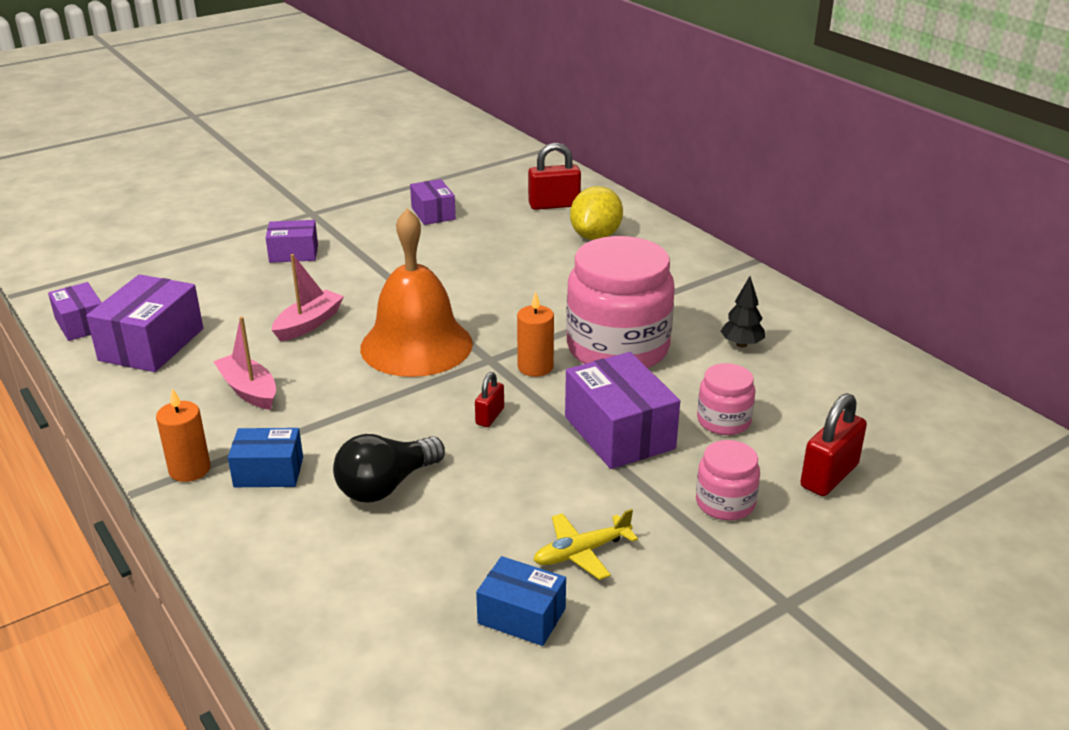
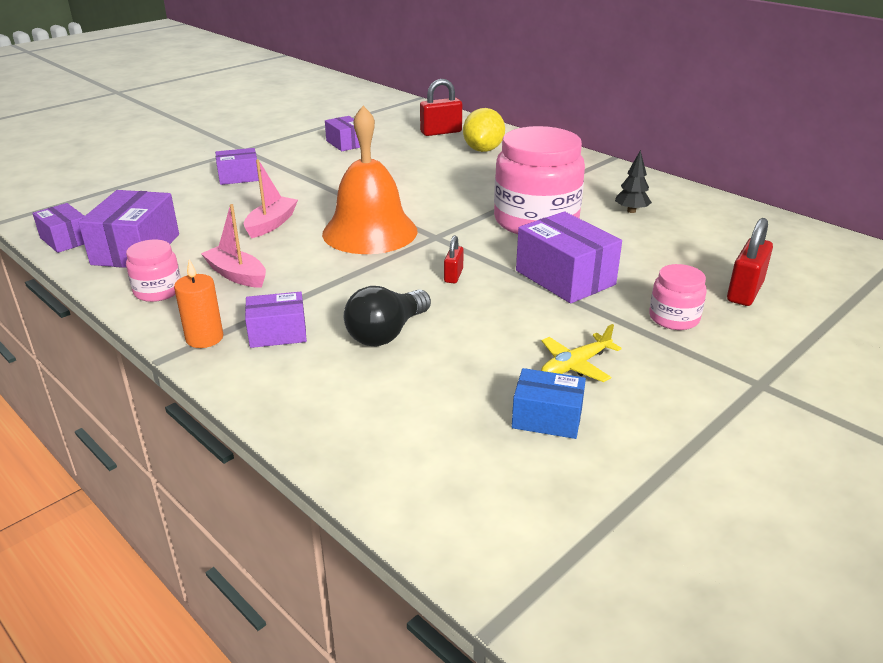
camera: 10 degrees left, 0 degrees up
(268, 472) = (278, 333): blue box -> purple box
(535, 367) = (475, 239): orange candle -> none
(723, 421) = (644, 262): pink jar -> pink jar (158, 291)

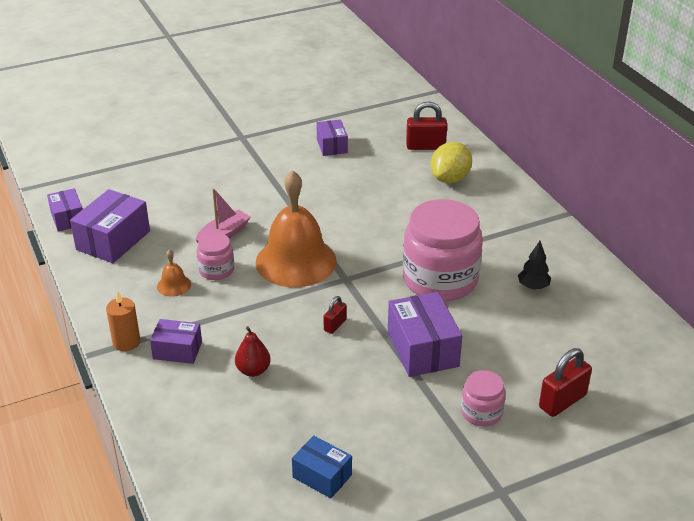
camera: 20 degrees right, 5 degrees up
(158, 291) = (112, 288): pink jar -> pink jar (216, 270)
(237, 275) = (174, 285): pink boat -> orange bell
(239, 177) = (223, 172): purple box -> none
(386, 333) = (253, 370): black light bulb -> red pear
(575, 365) = (373, 436): yellow plane -> none

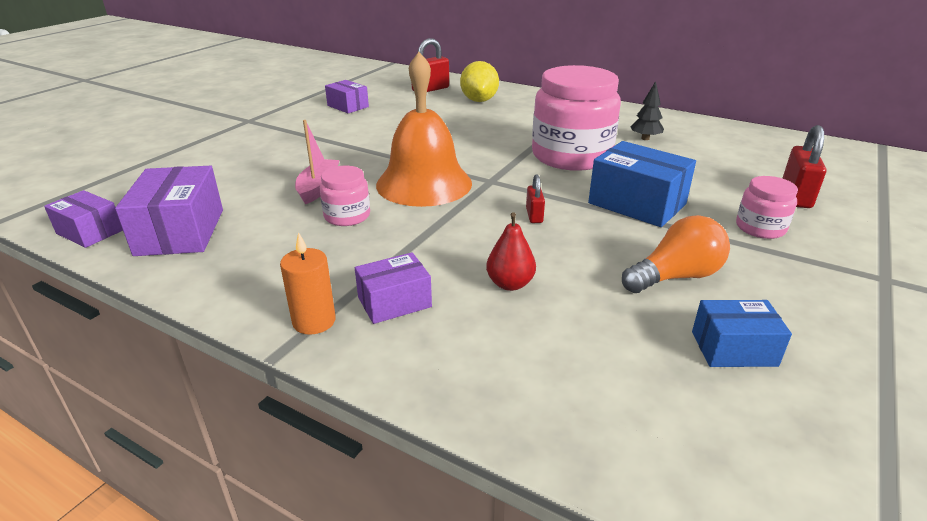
camera: 35 degrees left, 5 degrees down
(174, 285) = (311, 245): orange bell -> none
(360, 417) = (675, 277): none -> orange light bulb
(422, 349) = (637, 203): purple box -> blue box

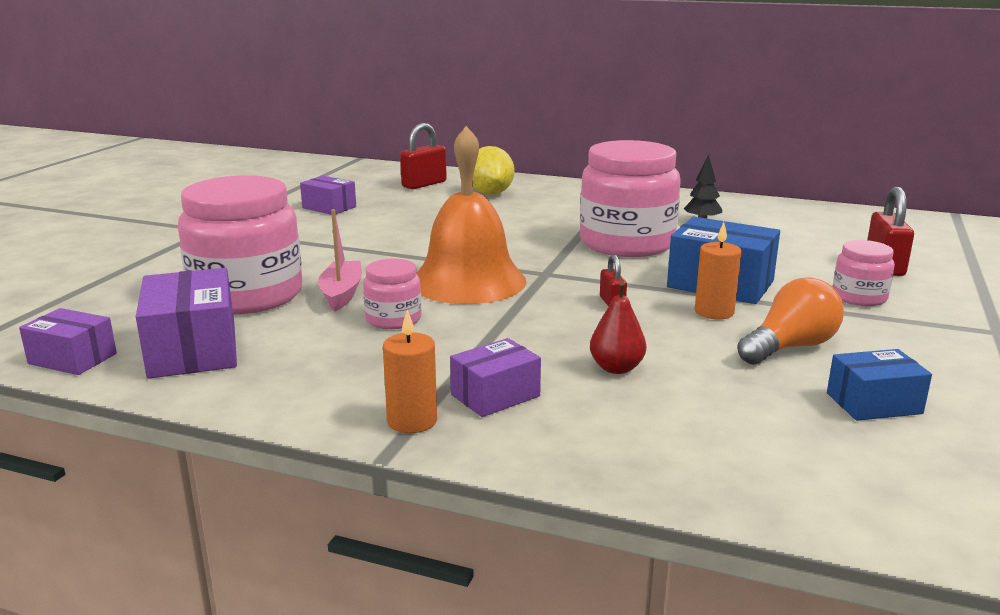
camera: 10 degrees left, 10 degrees down
(246, 183) = (247, 295): none -> pink jar
(620, 232) = (714, 312): none -> orange candle

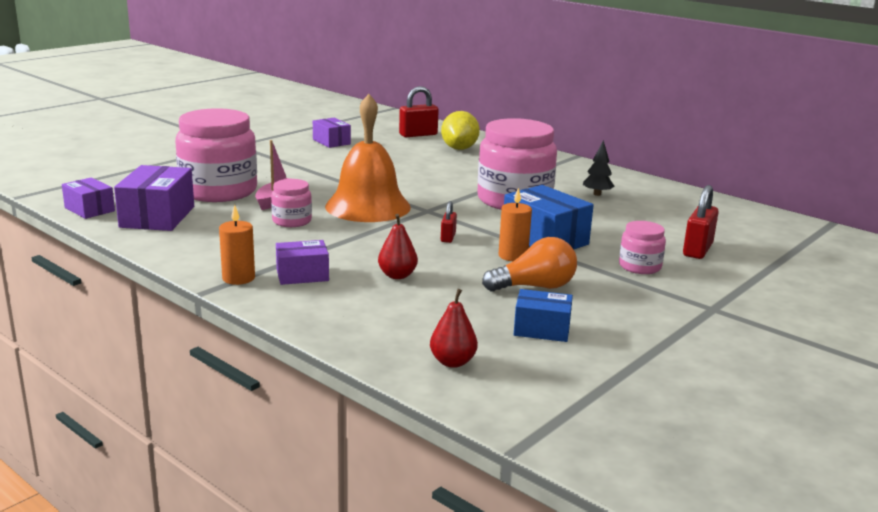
camera: 20 degrees right, 0 degrees up
(841, 481) = (452, 362): none -> red pear

